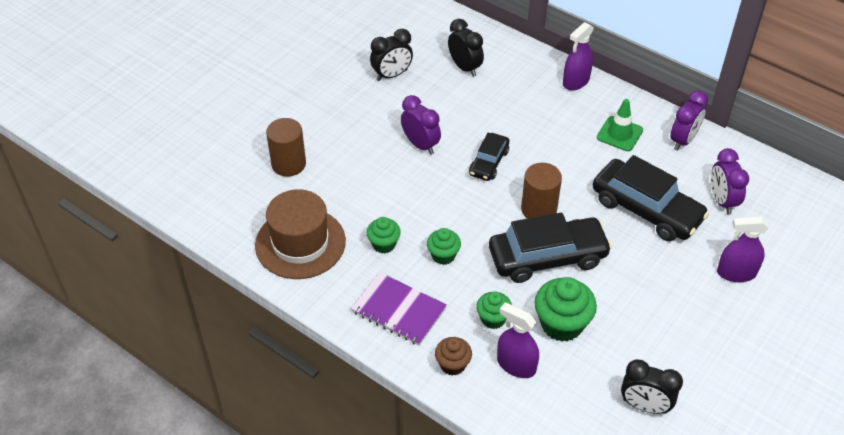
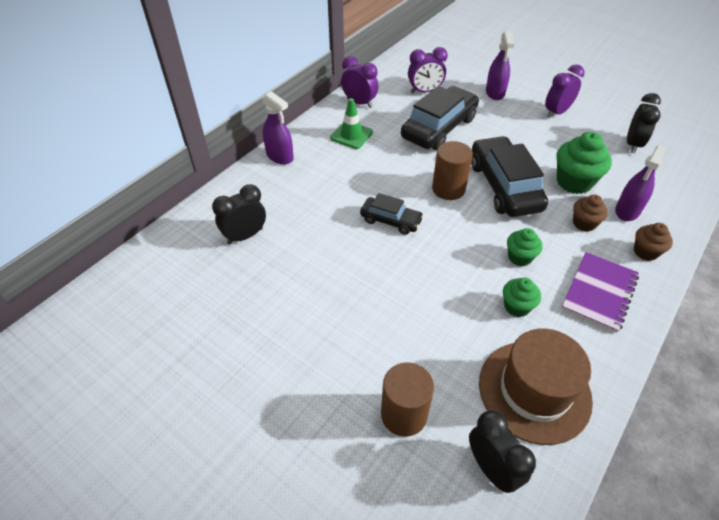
camera: 90 degrees left, 0 degrees up
(392, 75) = (246, 303): black clock -> black clock (491, 468)
(420, 145) = (366, 275): purple clock -> purple clock (556, 112)
(493, 319) = (584, 223): green cupcake -> brown cupcake

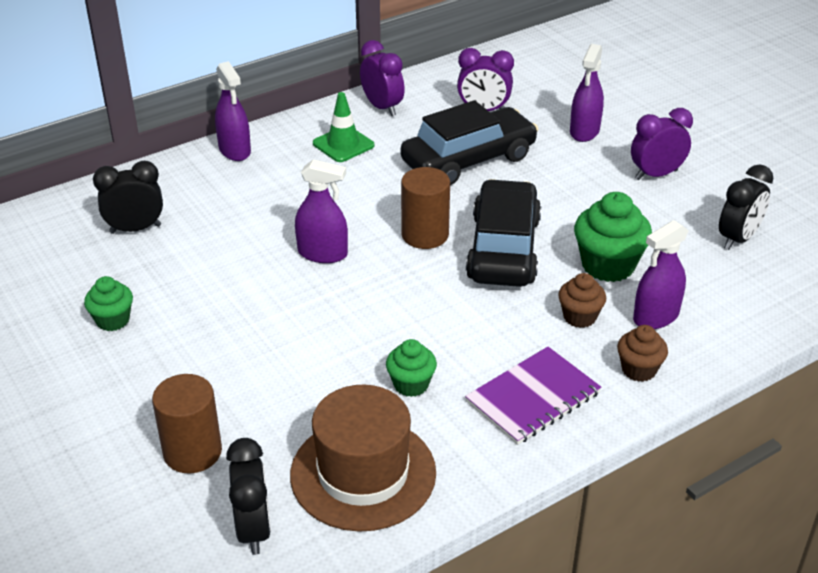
camera: 20 degrees right, 10 degrees down
(391, 220) = (322, 253): black car -> purple spray bottle
(520, 257) = (458, 333): green cupcake -> green cupcake (113, 320)

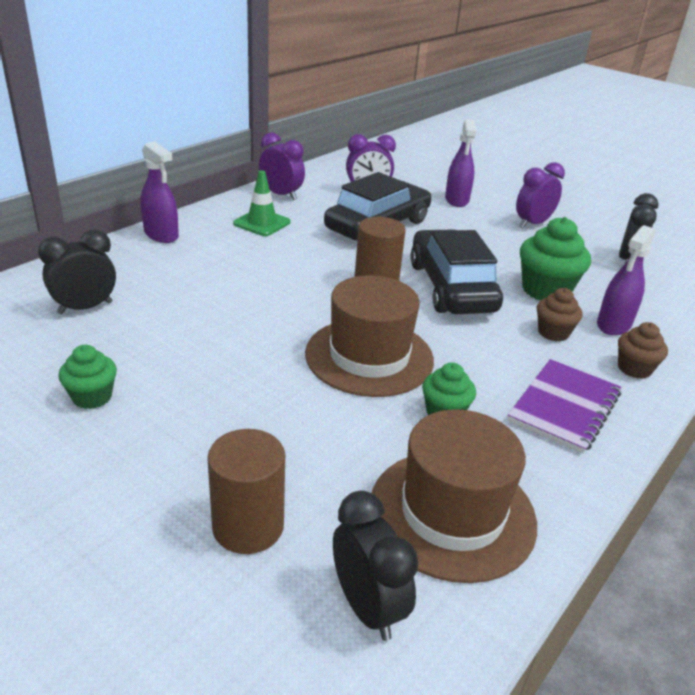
camera: 20 degrees left, 5 degrees down
(322, 253) = (290, 308): purple spray bottle -> none
(372, 316) = (369, 356): none -> brown hat

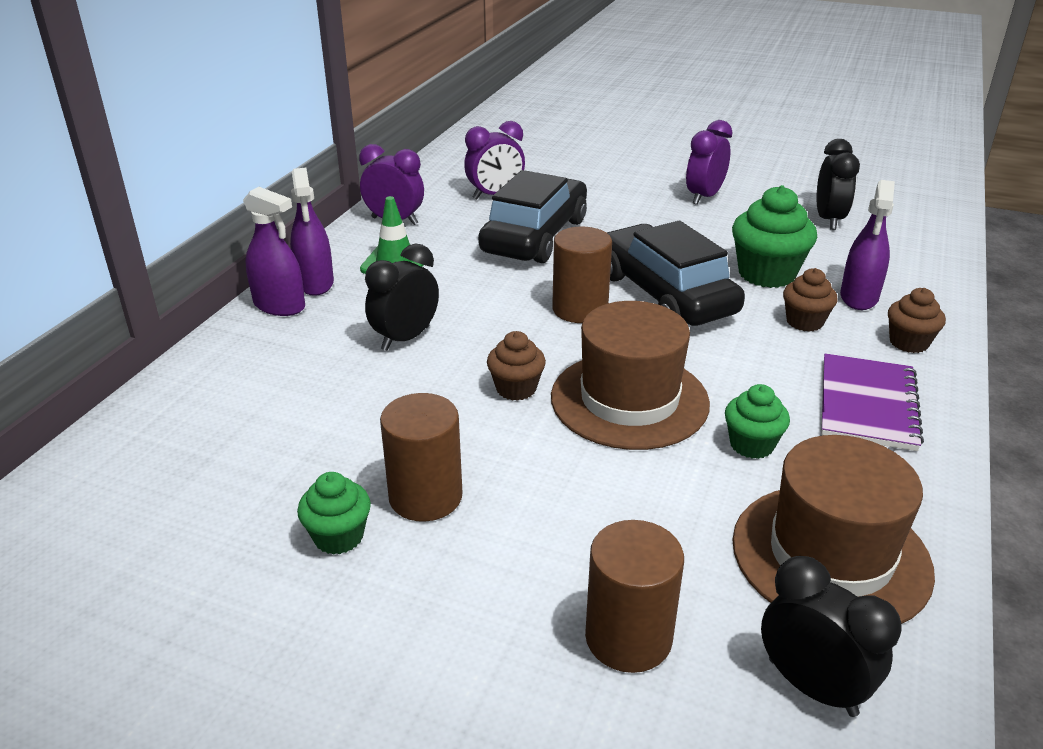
camera: 15 degrees left, 0 degrees up
(85, 308) = (248, 425): black clock -> black clock (405, 338)
(170, 386) = (425, 497): none -> brown cylinder
(288, 328) = (516, 388): none -> brown cupcake
(457, 200) = (603, 185): purple spray bottle -> purple spray bottle (315, 283)

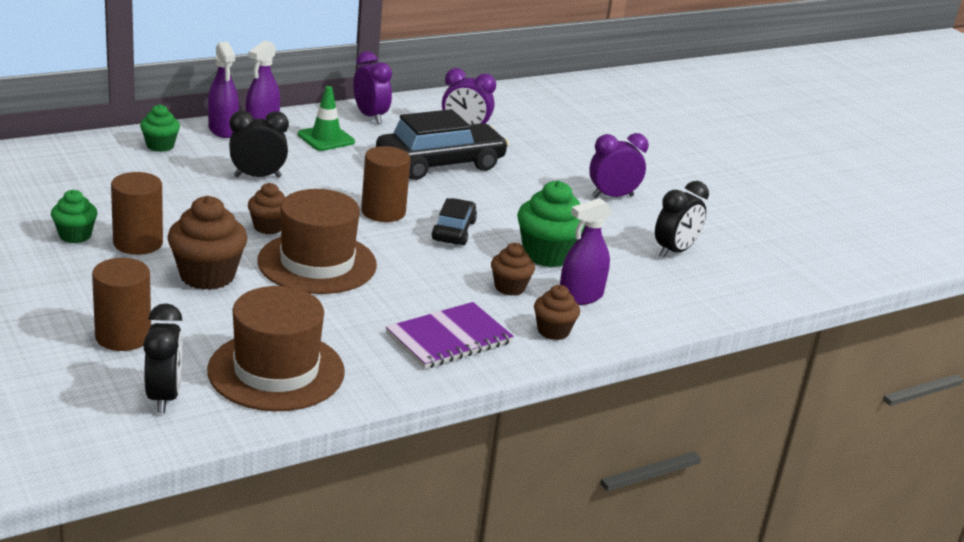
camera: 35 degrees right, 5 degrees down
(565, 487) = (207, 276): none -> brown cupcake
(665, 294) = (453, 231): black car -> black car, size x0.55
(751, 445) = (339, 315): green cupcake -> green cupcake (160, 146)

